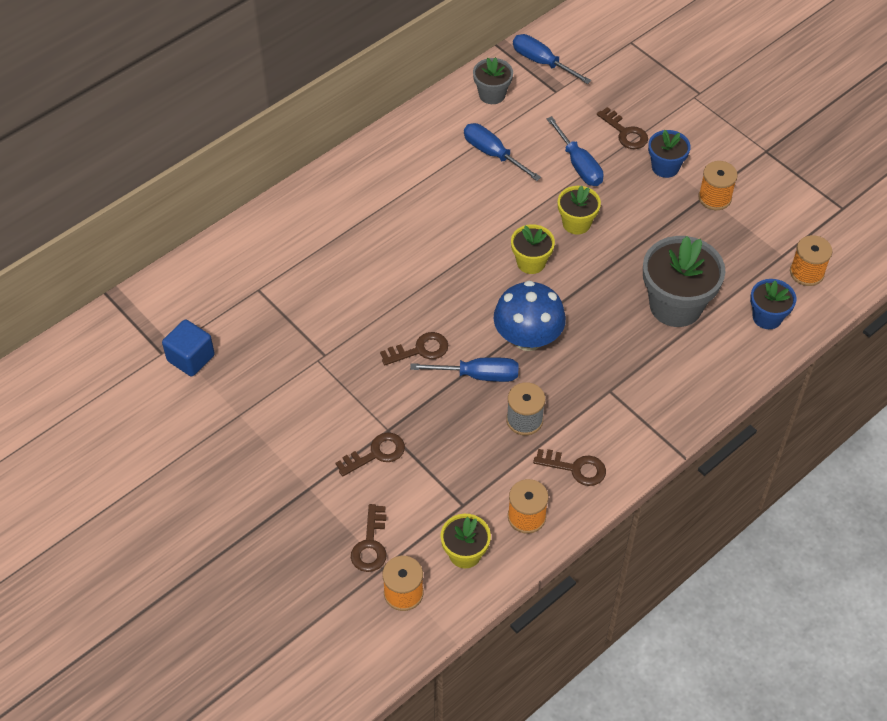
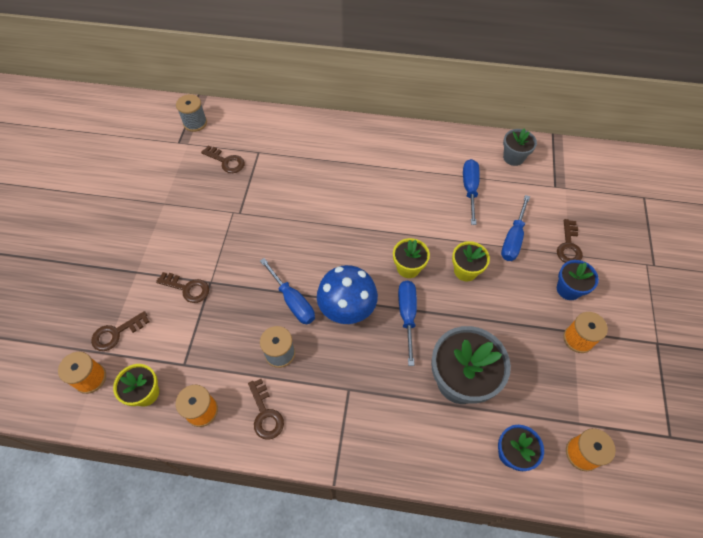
camera: 50 degrees right, 5 degrees up
(149, 321) = (195, 123): none -> grey spool
(191, 358) = (185, 156): blue cube -> none
(420, 350) = (284, 256): brown key -> brown key (226, 161)
(542, 62) = (568, 164): blue screwdriver -> blue screwdriver (407, 316)

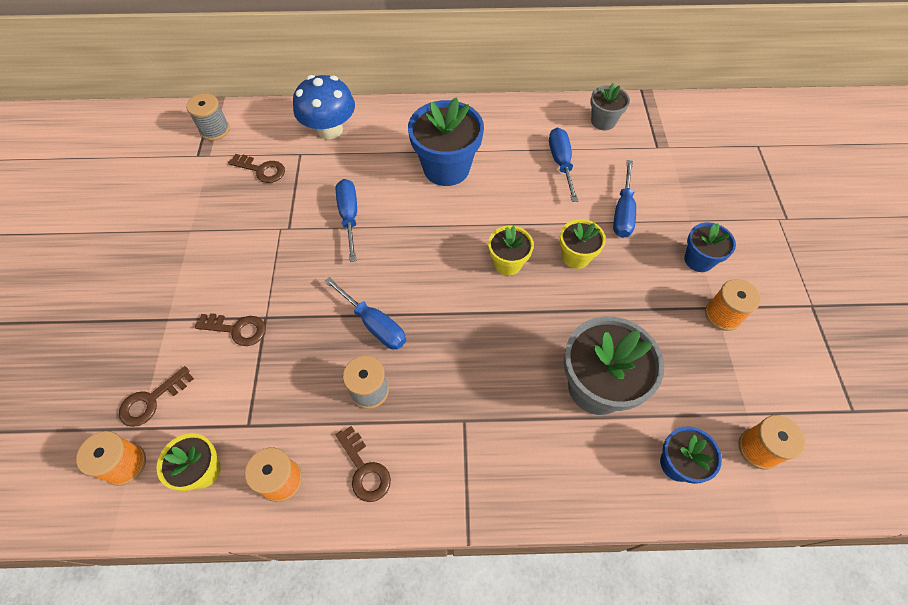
camera: 10 degrees left, 0 degrees up
(347, 308) = (443, 322): blue mushroom -> blue mushroom (330, 129)
(374, 180) = (446, 168): none -> blue flower pot
(407, 316) = (518, 320): blue screwdriver -> blue screwdriver (349, 217)
(569, 246) = (687, 211): brown key -> none

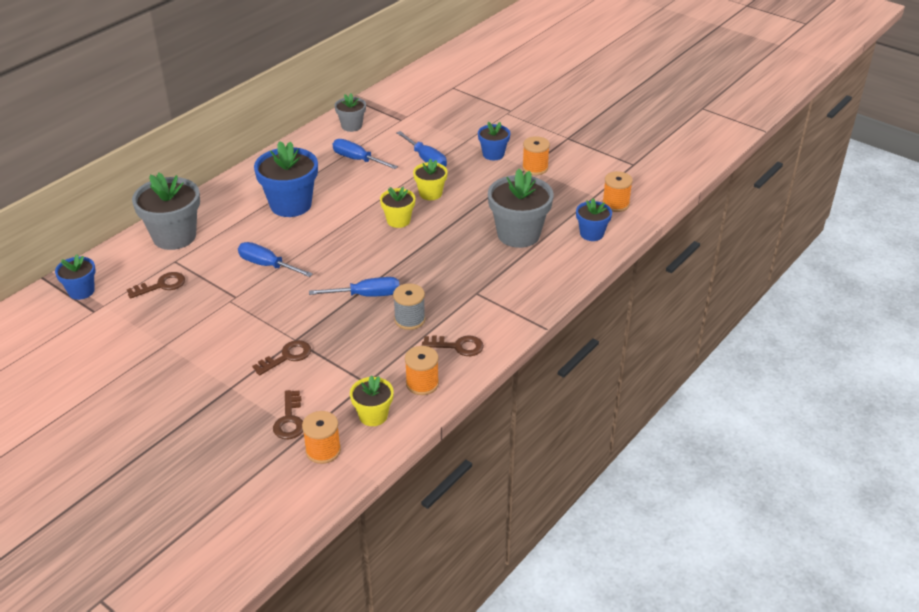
camera: 50 degrees left, 20 degrees down
(215, 130) = (81, 291): grey spool -> blue flower pot
(330, 129) = (174, 236): blue mushroom -> grey flower pot

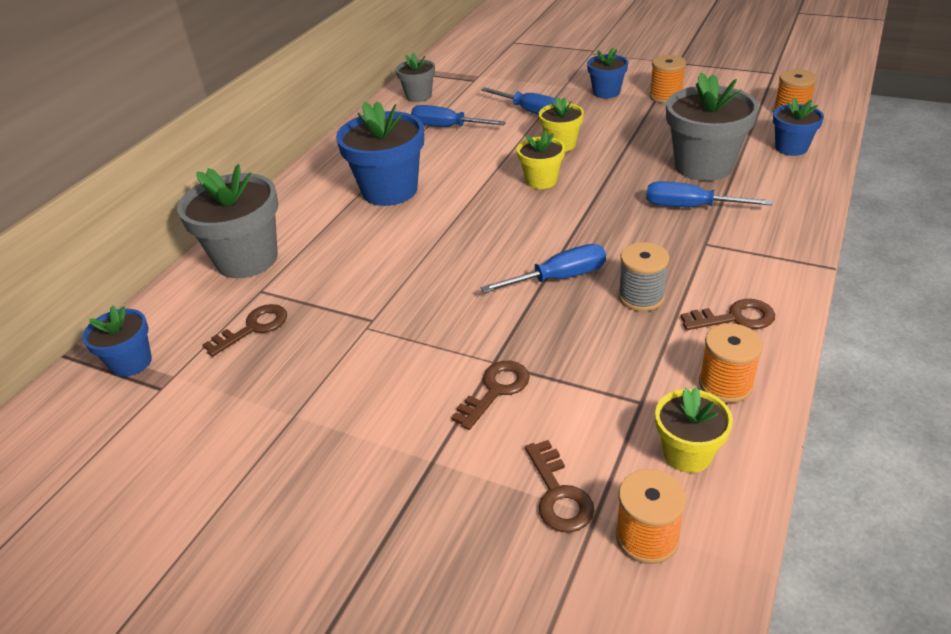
camera: 10 degrees left, 0 degrees up
(267, 265) = (397, 268): blue screwdriver -> blue screwdriver (690, 207)

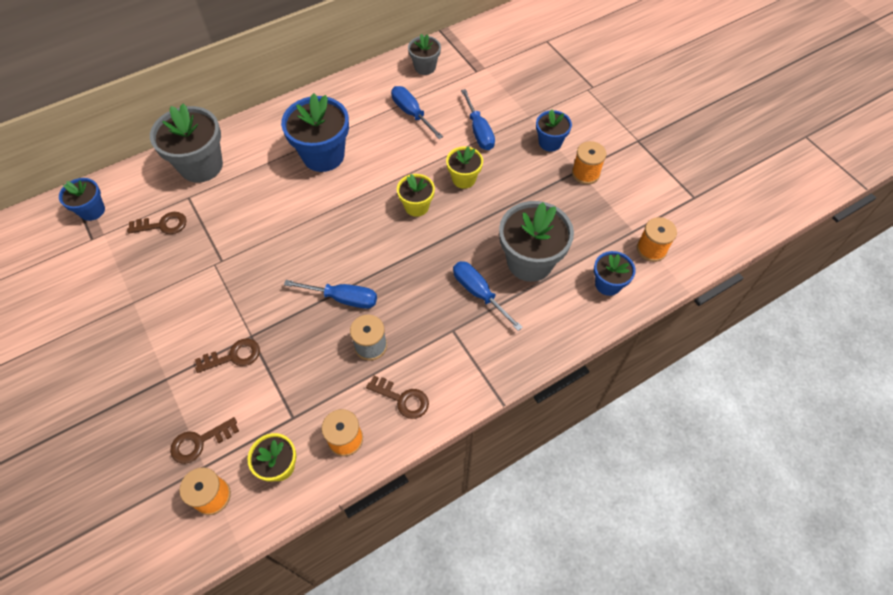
camera: 30 degrees right, 20 degrees up
(558, 494) = (199, 442): brown key -> brown key turned 45 degrees clockwise

